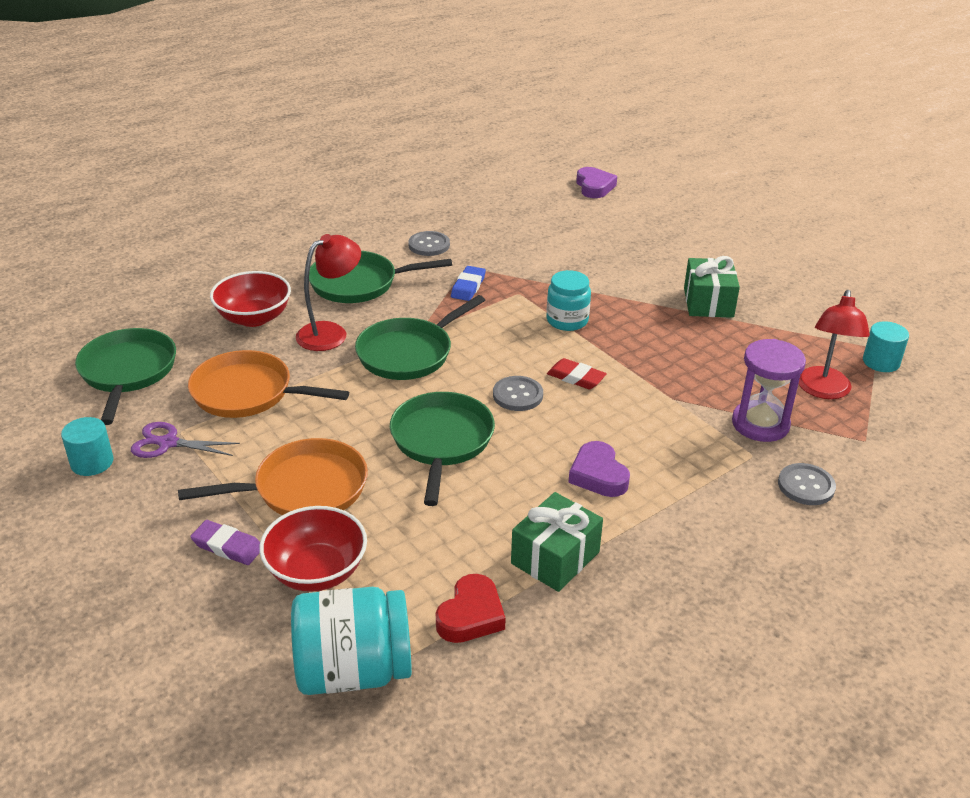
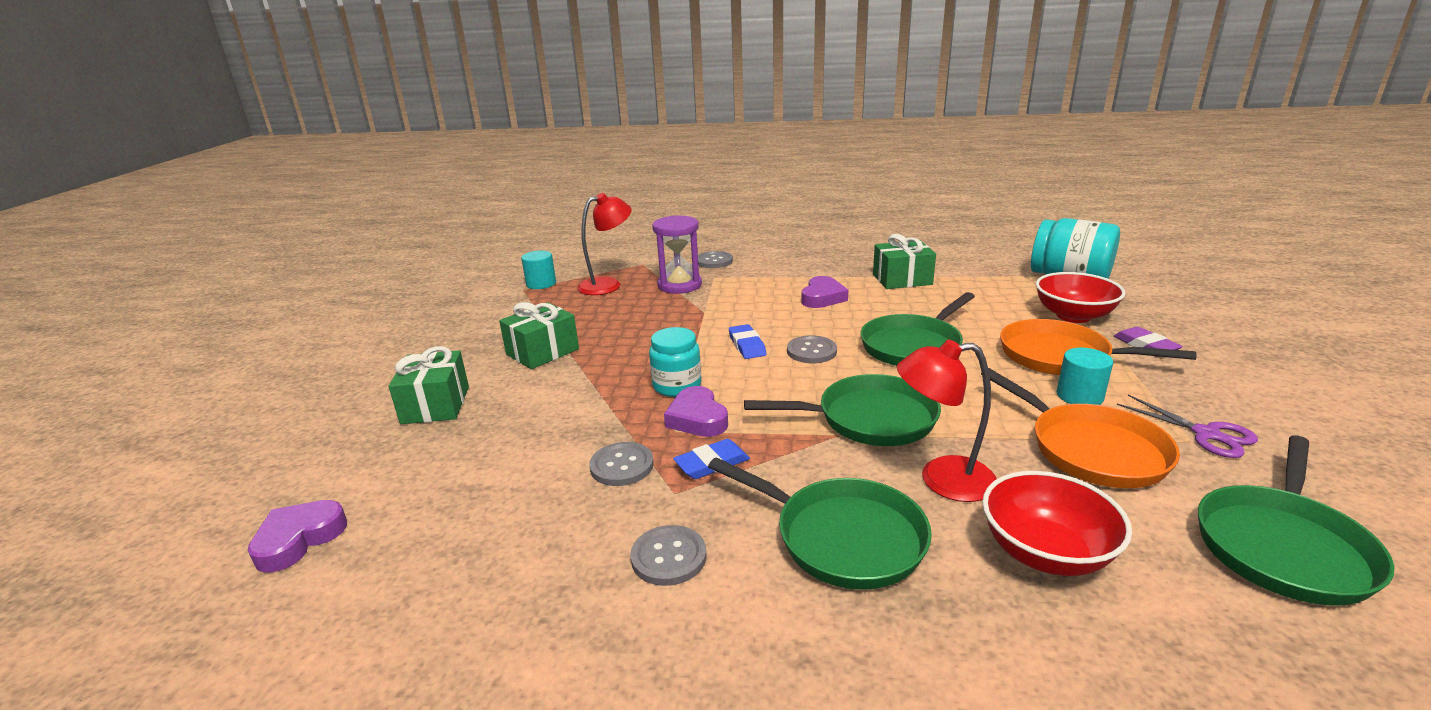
camera: 135 degrees left, 10 degrees down
(92, 462) = (1310, 447): turquoise cylinder -> turquoise cylinder (1079, 396)
(471, 615) = (979, 277): red heart -> none
(513, 265) = (622, 466): none -> grey button
(517, 306) = (697, 418): none -> purple heart
(576, 377) = (747, 345): red eraser -> blue eraser
(682, 246) = (436, 405): none -> green gift

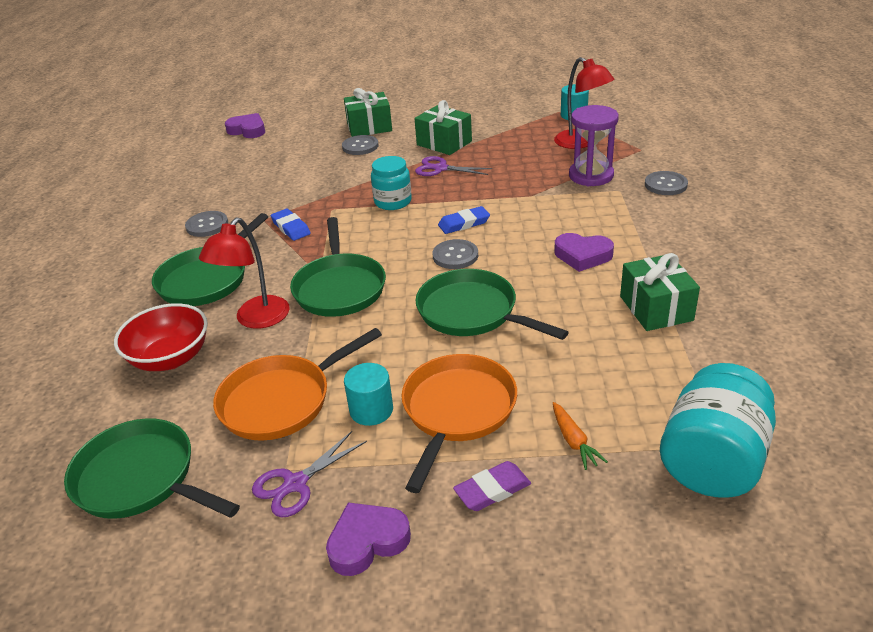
camera: 85 degrees right, 10 degrees up
(610, 355) = (440, 168): none -> purple scissors
(622, 466) = (293, 198): grey button -> grey button (360, 146)
(697, 418) = (346, 216): purple heart -> purple heart (367, 542)
(942, 479) = (256, 319): red lamp -> red lamp turned 150 degrees counterclockwise
(1073, 316) = (574, 441): red bowl -> orange carrot

